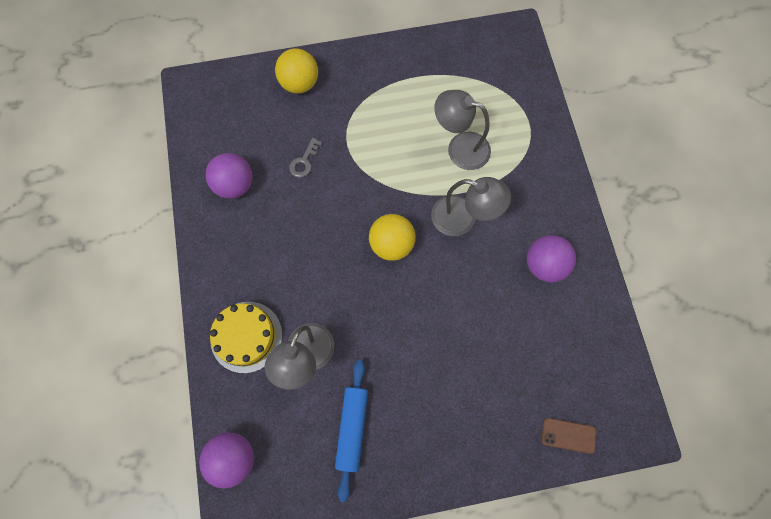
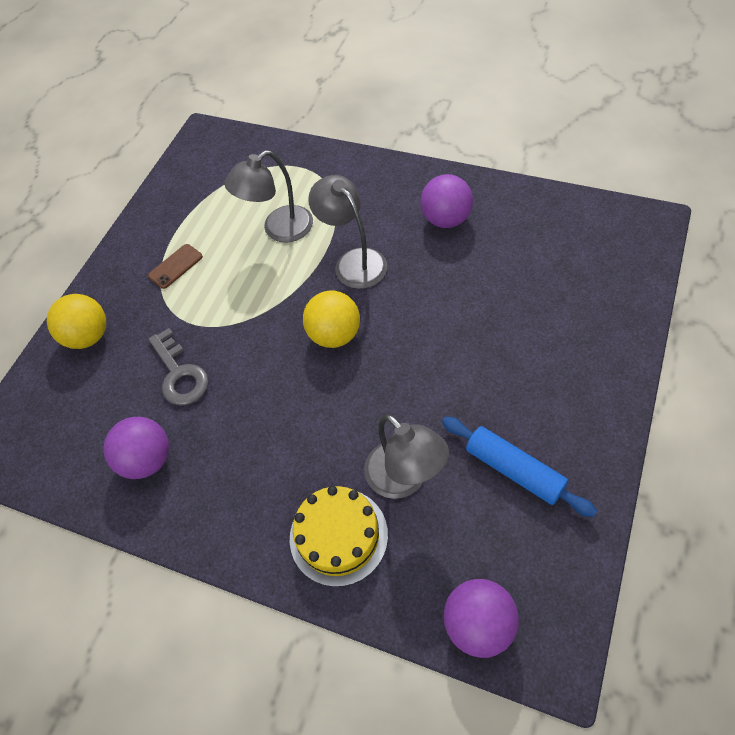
camera: 50 degrees left, 15 degrees down
(304, 161) = (179, 374): grey key -> grey key, size x1.61
(463, 219) = (354, 261): grey lamp -> grey lamp turned 90 degrees counterclockwise
(568, 435) = (625, 278): brown phone -> brown phone (175, 266)

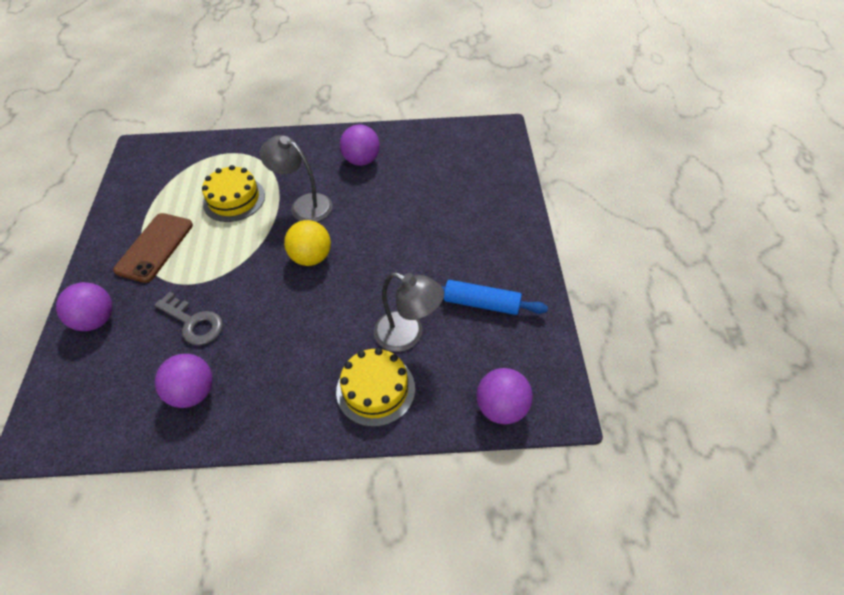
camera: 30 degrees left, 5 degrees down
(89, 336) = (96, 320): yellow ball -> purple ball
(175, 266) = (155, 247): brown phone -> brown phone, size x1.82
(279, 230) = (234, 199): grey lamp -> yellow cake

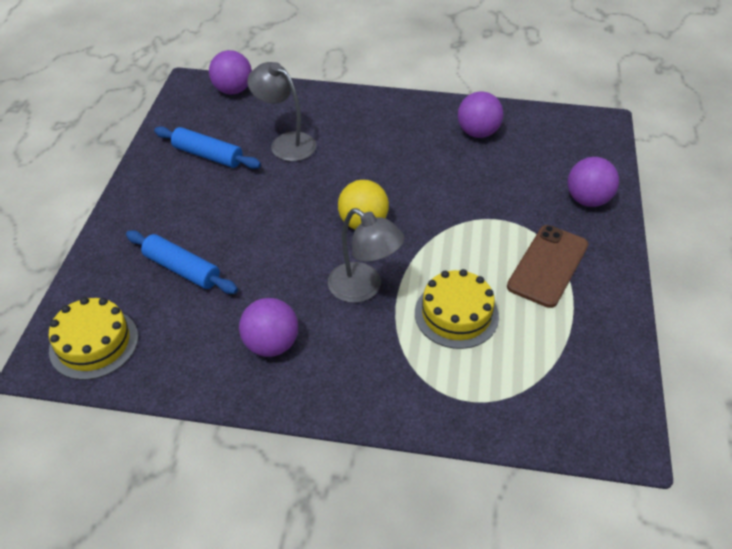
camera: 170 degrees left, 5 degrees down
(193, 323) = (486, 182): grey key -> none
(375, 389) = (325, 113): yellow cake -> yellow cake (94, 343)
(446, 195) = (182, 269): none -> blue rolling pin

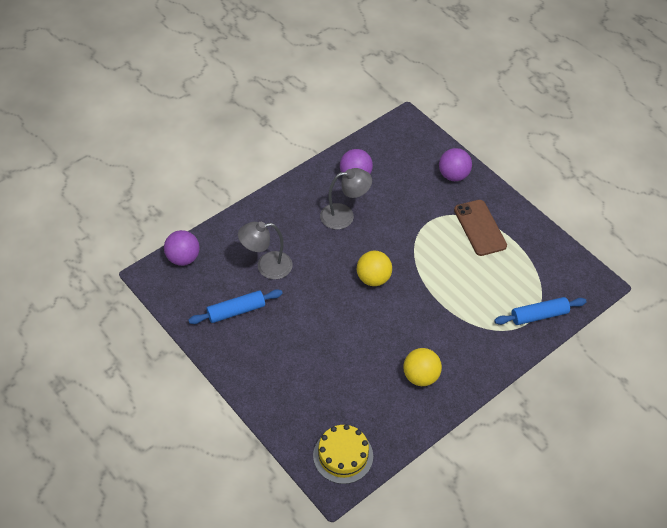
camera: 50 degrees left, 5 degrees up
(182, 269) = (325, 382): blue rolling pin -> blue rolling pin (539, 315)
(271, 344) = (420, 376): purple ball -> yellow ball
(363, 288) = (421, 312): grey lamp -> grey lamp (344, 215)
(456, 314) = (474, 287): yellow cake -> none

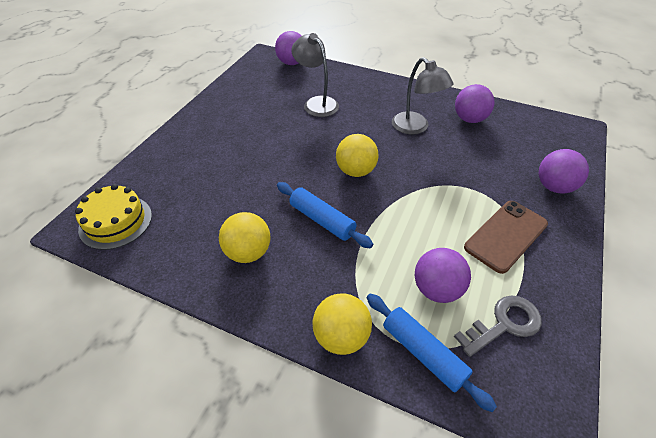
camera: 65 degrees right, 5 degrees down
(236, 311) = (257, 102): blue rolling pin -> blue rolling pin (322, 220)
(501, 286) = (437, 289): none -> purple ball
(511, 350) = (341, 337): none -> yellow ball
(539, 268) = (504, 324): none -> grey key

